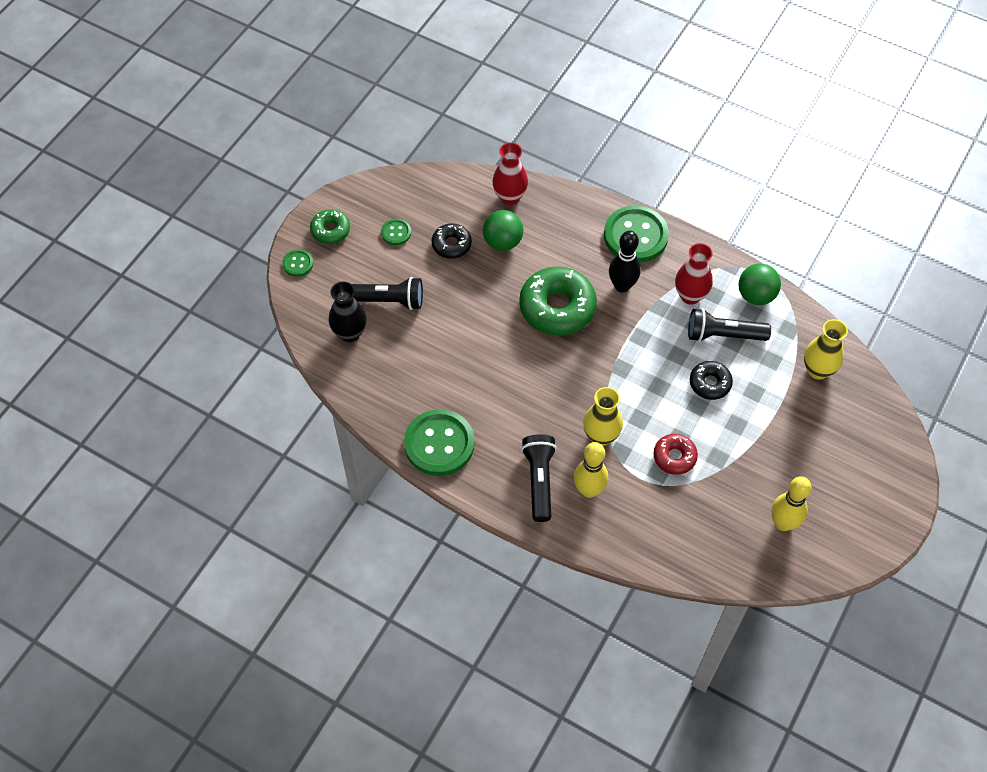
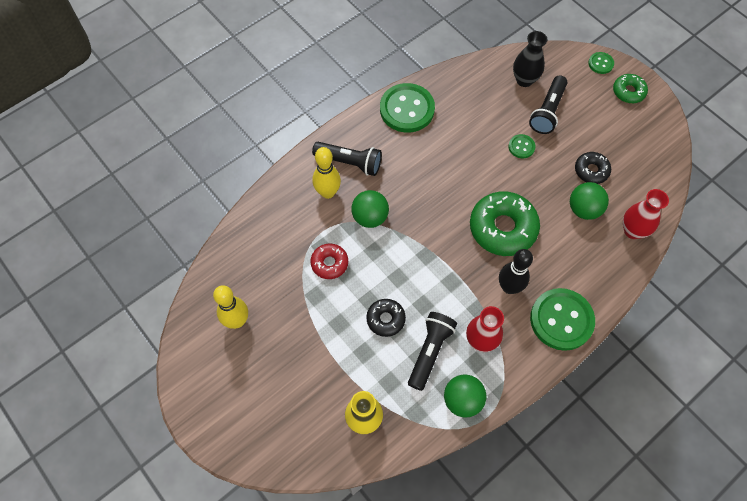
camera: 110 degrees right, 5 degrees up
(396, 232) = (614, 135): green button -> green button (521, 147)
(601, 436) = (370, 217): yellow vase -> green ball

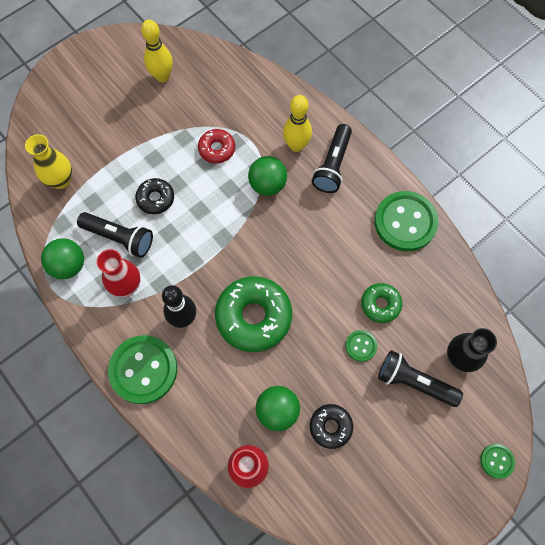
camera: 90 degrees right, 5 degrees up
(628, 92) = (453, 493): green donut -> green donut (380, 304)

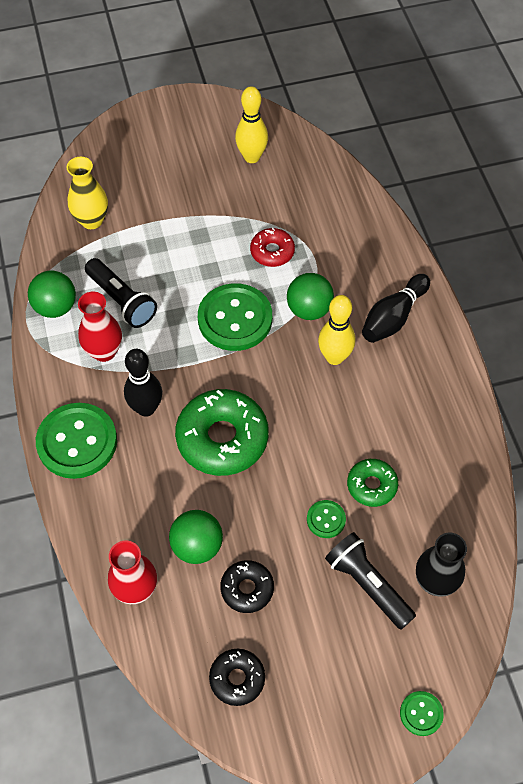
camera: 25 degrees right, 10 degrees down
(156, 199) = (180, 276): black donut -> black donut (237, 679)
(296, 146) = (362, 281): yellow bowling pin -> yellow bowling pin (334, 357)
(332, 165) = (393, 317): black flashlight -> black bowling pin
(405, 222) = (447, 410): green button -> green button (235, 319)

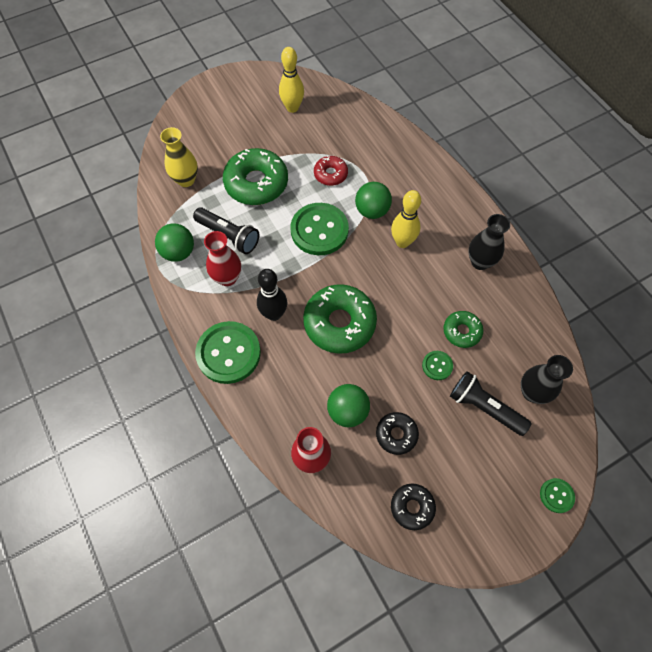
camera: 15 degrees left, 5 degrees up
(176, 243) = (256, 183): none -> green donut
(393, 317) = (435, 203): black bowling pin -> none
(426, 405) = (480, 262): none -> black vase

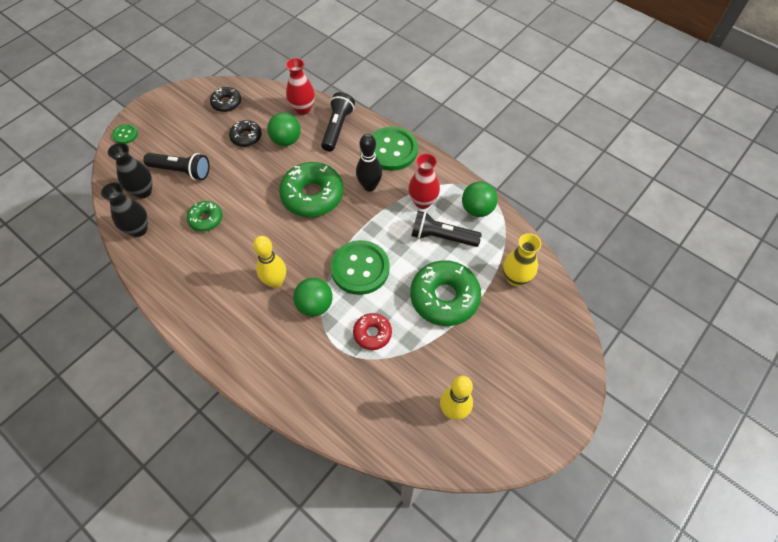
camera: 160 degrees right, 5 degrees down
(278, 409) = (337, 128): none -> black flashlight
(437, 366) = (223, 188): green button -> none
(480, 262) = (195, 286): black vase -> black vase (138, 229)

